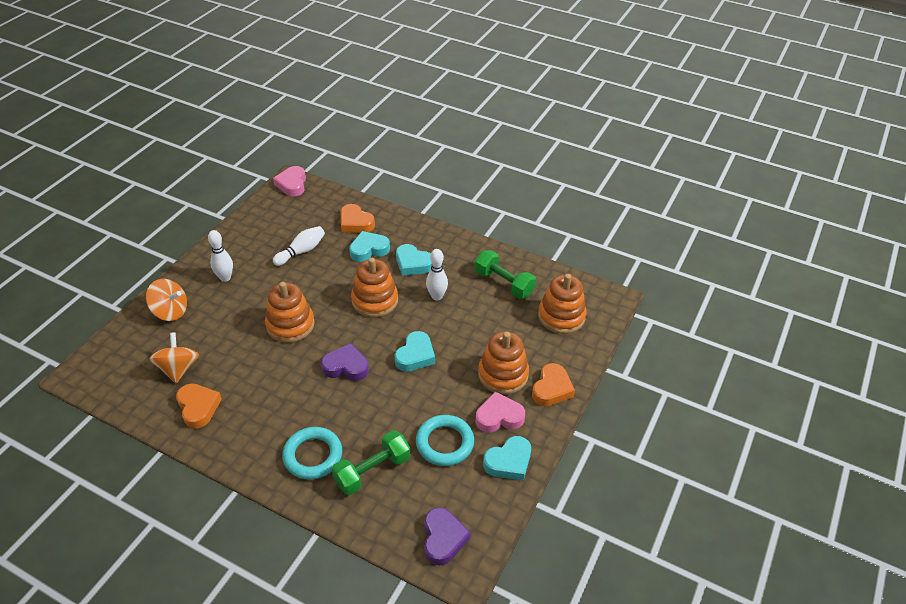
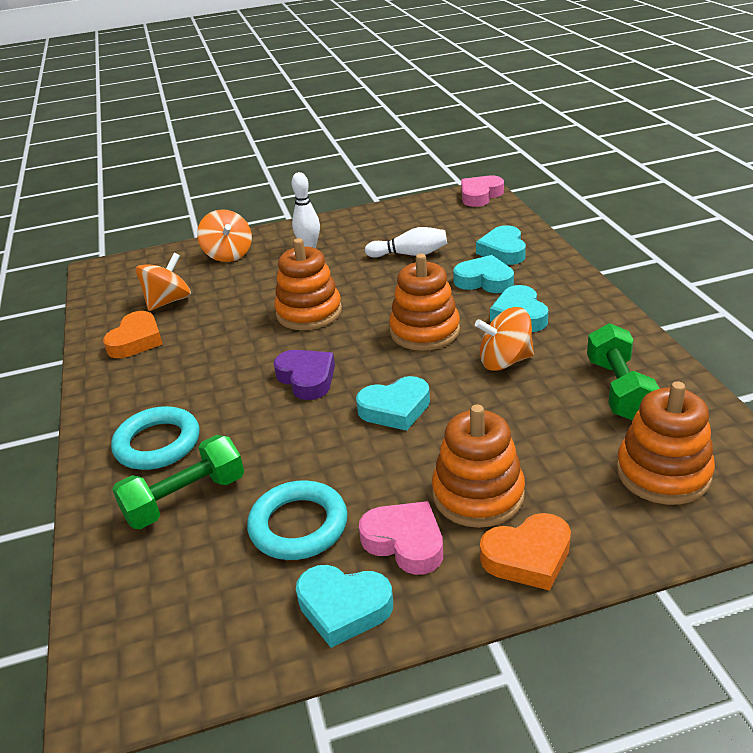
camera: 50 degrees right, 10 degrees down
(355, 223) = (503, 251): orange heart -> turquoise heart
(372, 471) = (185, 499): green dumbbell -> green dumbbell turned 45 degrees counterclockwise
(437, 296) = (505, 361): white bowling pin -> orange spinning top
(443, 538) = (144, 636): purple heart -> none

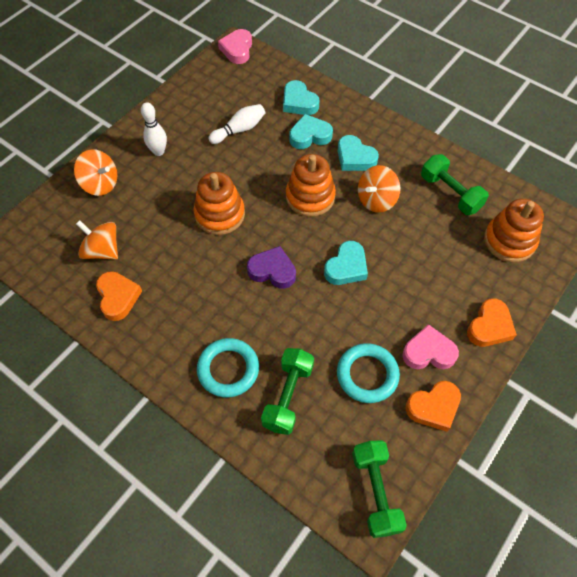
camera: 40 degrees left, 25 degrees up
(162, 659) = (375, 491): none -> green dumbbell
(168, 301) = (102, 250): orange spinning top -> orange spinning top turned 60 degrees counterclockwise
(343, 608) = (433, 407): turquoise heart -> orange heart
(478, 494) = (438, 302): orange stacking toy -> none

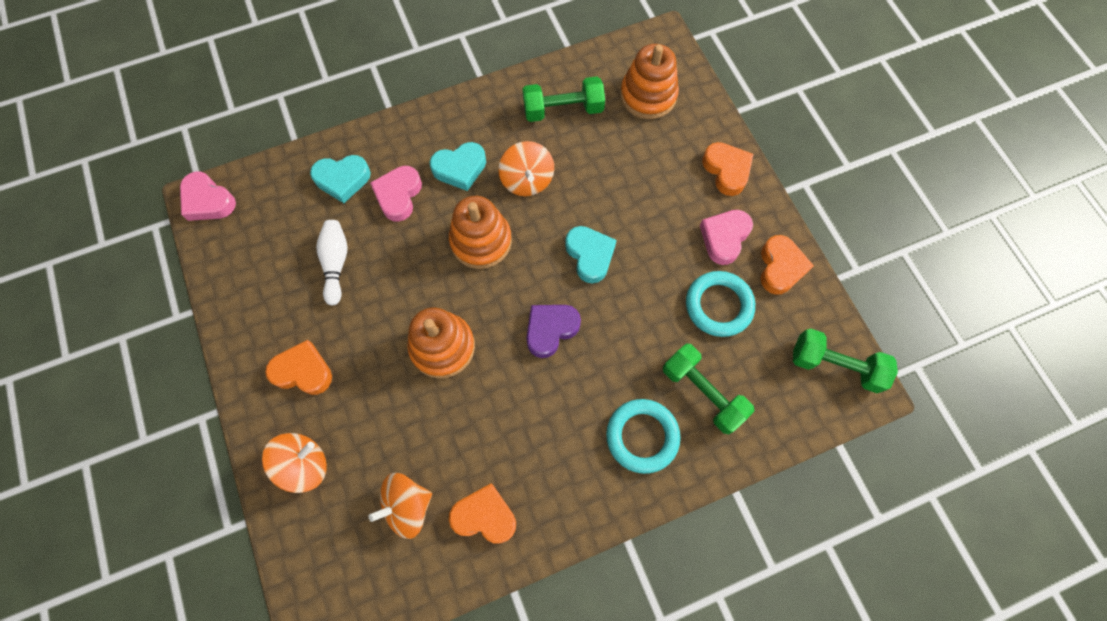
camera: 60 degrees left, 10 degrees up
(159, 151) = (303, 371): white bowling pin -> orange heart
(310, 136) = (398, 195): turquoise heart -> pink heart

